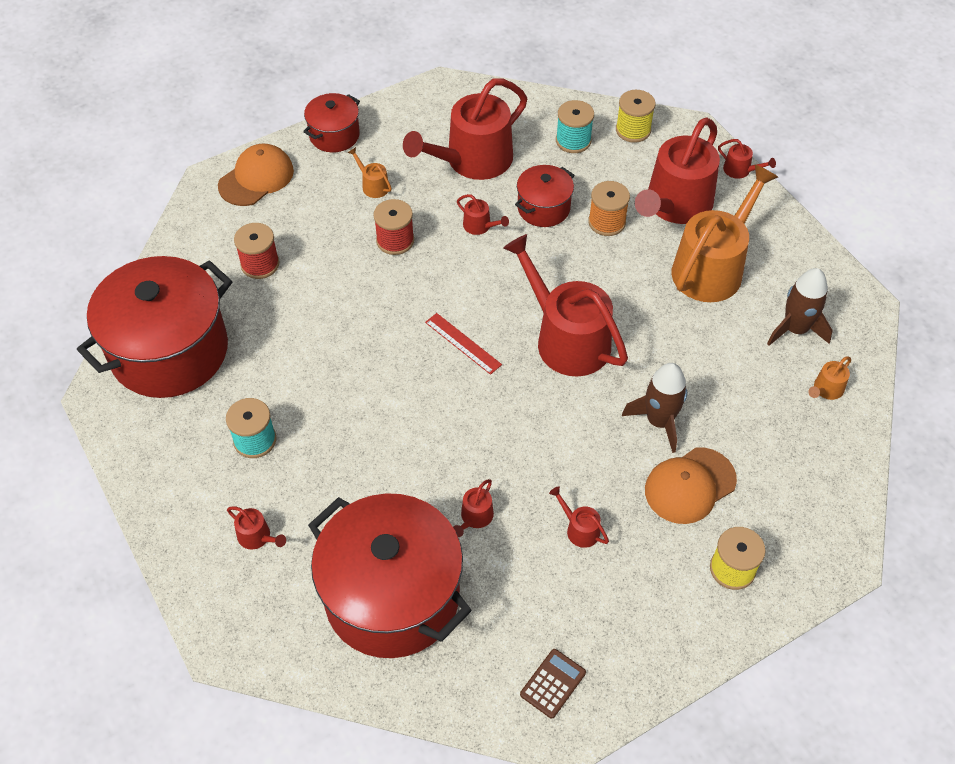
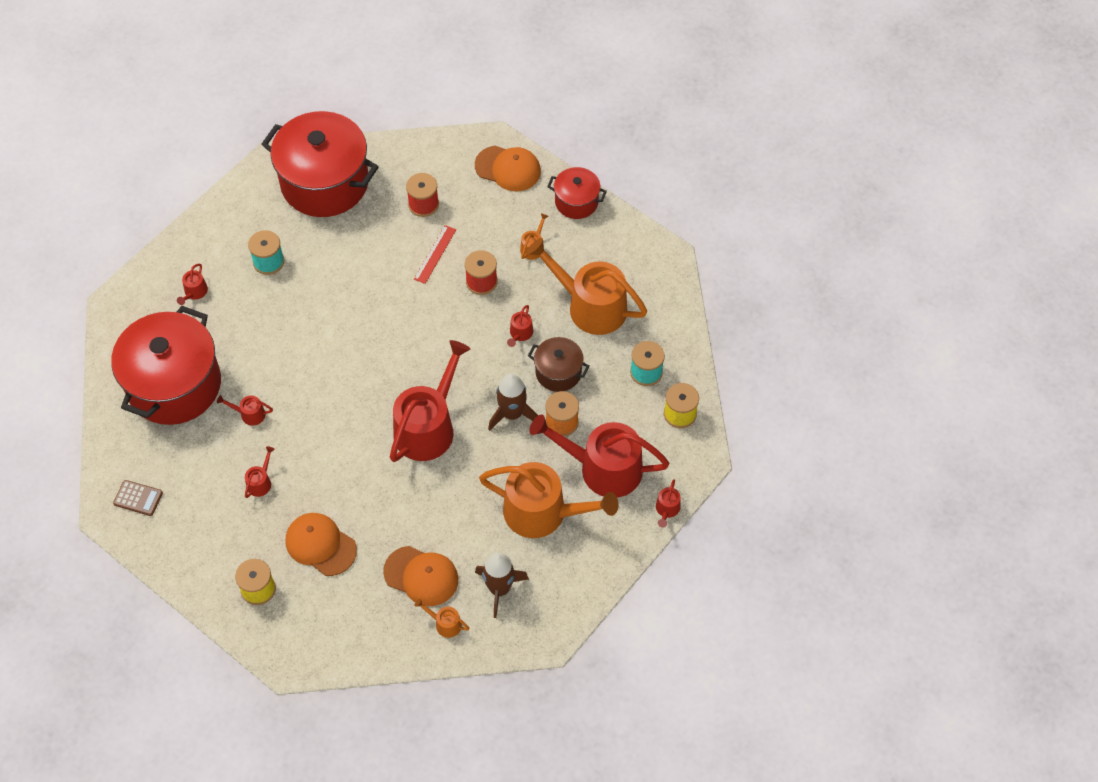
camera: 70 degrees right, 5 degrees up
(463, 343) = (398, 359): red ruler -> red ruler (435, 254)
(473, 160) = (590, 306): red watering can -> orange watering can
(543, 208) = (558, 372): red pot -> brown pot
(659, 421) = (372, 510): brown rocket -> brown rocket (512, 414)
(760, 396) = (421, 576): none -> orange cap

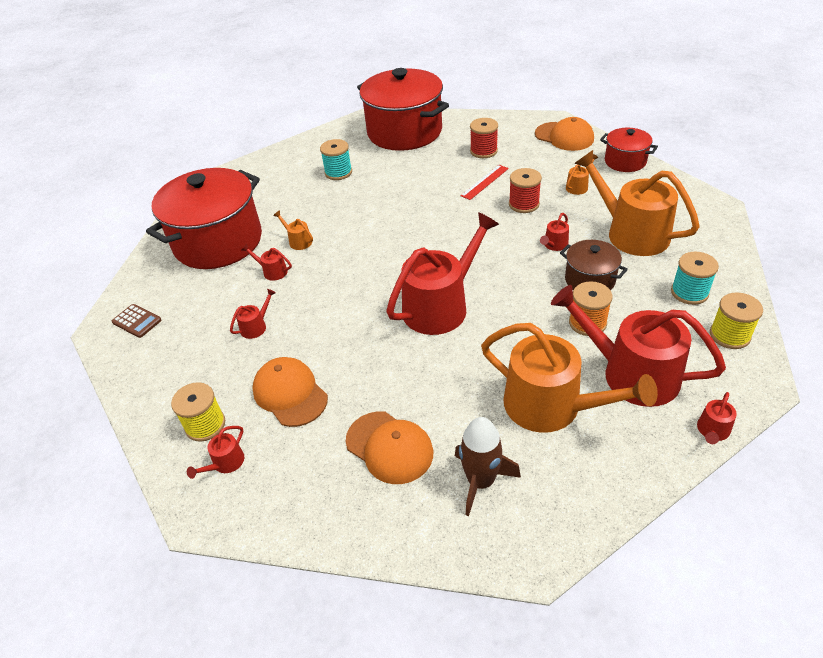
camera: 20 degrees right, 15 degrees down
(194, 292) = (268, 184): red watering can -> red watering can (225, 463)
(445, 624) = (401, 509): orange watering can -> orange watering can (298, 241)
(512, 414) = (533, 308): brown rocket -> none

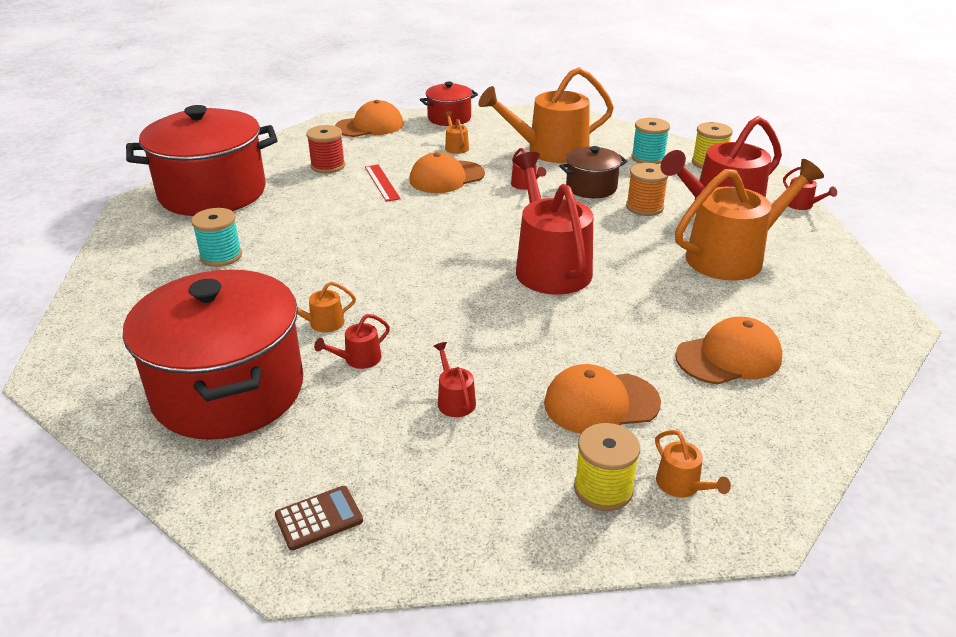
camera: 65 degrees left, 10 degrees down
(225, 463) = (682, 485): red watering can -> orange watering can
(481, 481) = (800, 319): brown rocket -> none
(524, 204) = (446, 177): red spool -> orange cap

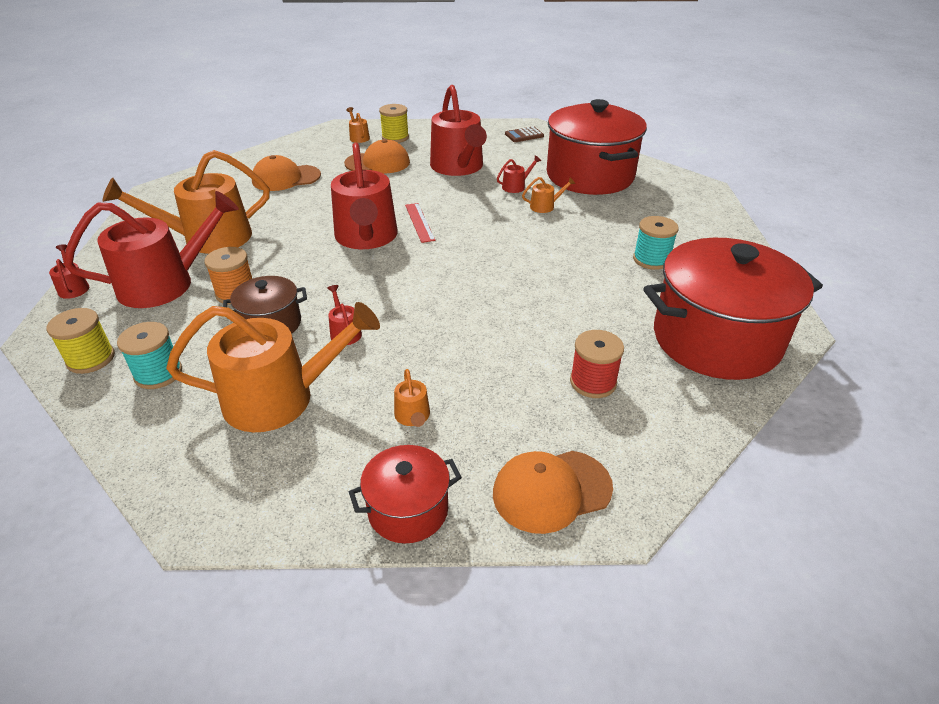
camera: 175 degrees left, 5 degrees up
(382, 182) = (516, 346): red ruler -> red ruler (419, 222)
(446, 177) = (436, 351): orange cap -> none
(454, 400) = (458, 167): red watering can -> red watering can, size x2.47

